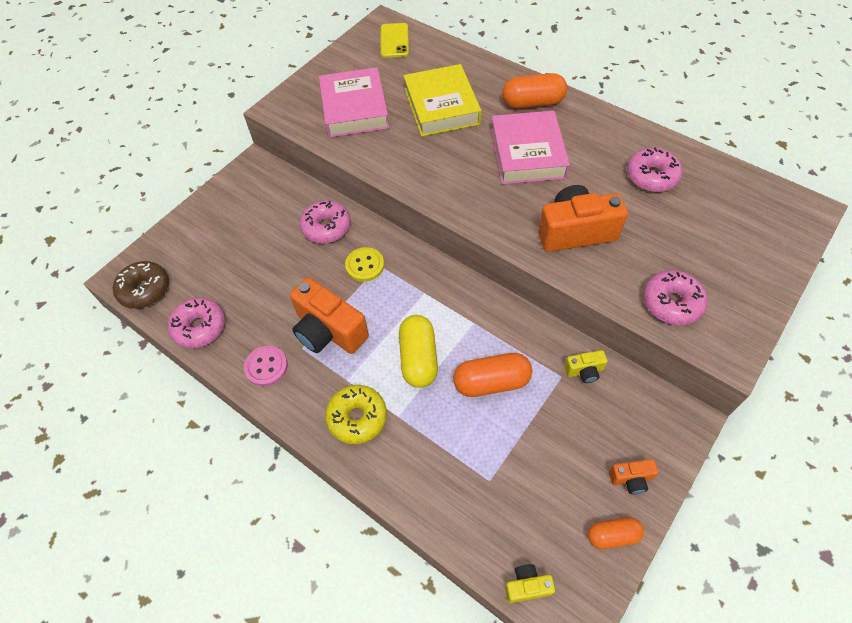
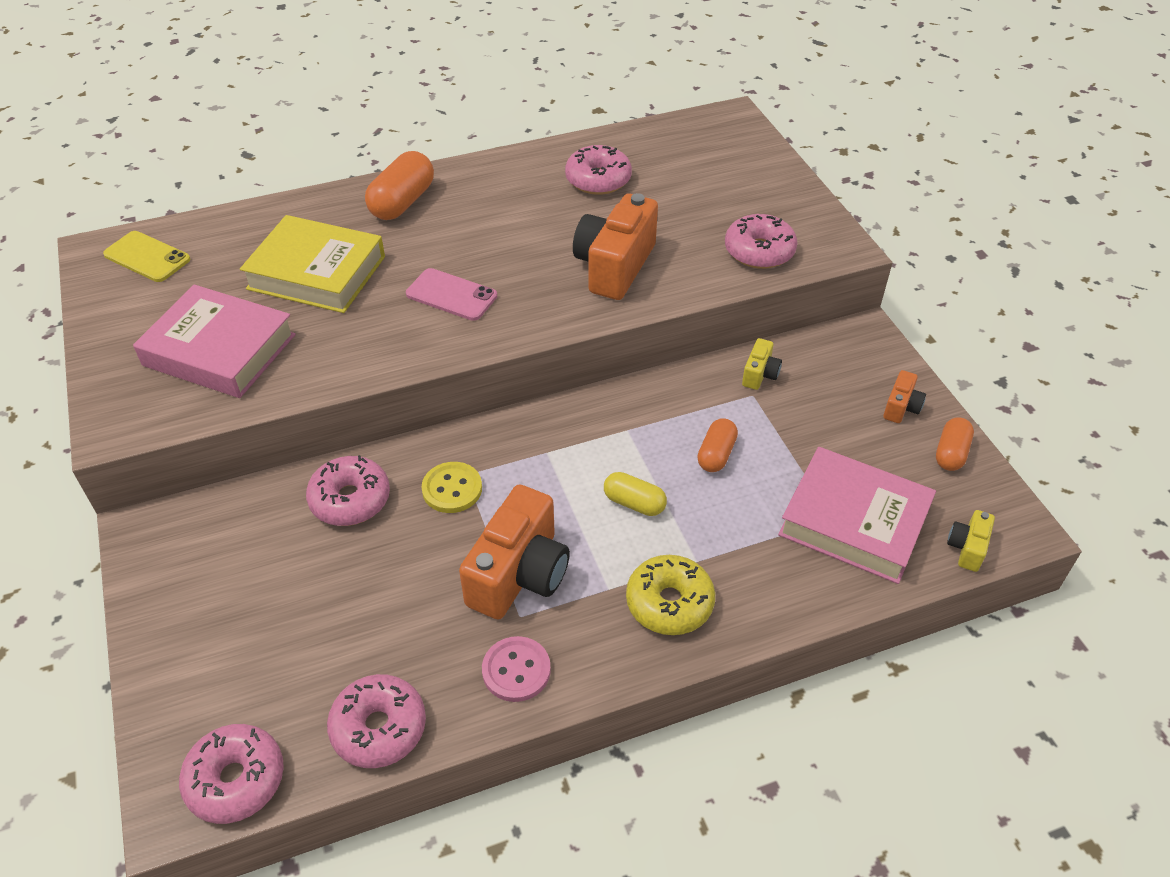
camera: 60 degrees left, 10 degrees down
(145, 290) = (236, 780): brown donut -> pink donut
(328, 331) = (519, 574): orange camera -> orange camera turned 45 degrees counterclockwise
(418, 358) = (634, 503): yellow capsule -> yellow capsule, size x0.61
(476, 171) = (451, 295): none -> pink phone
(491, 382) = (716, 454): orange capsule -> orange capsule, size x0.61
(527, 153) = (471, 244): pink book -> pink book (854, 521)

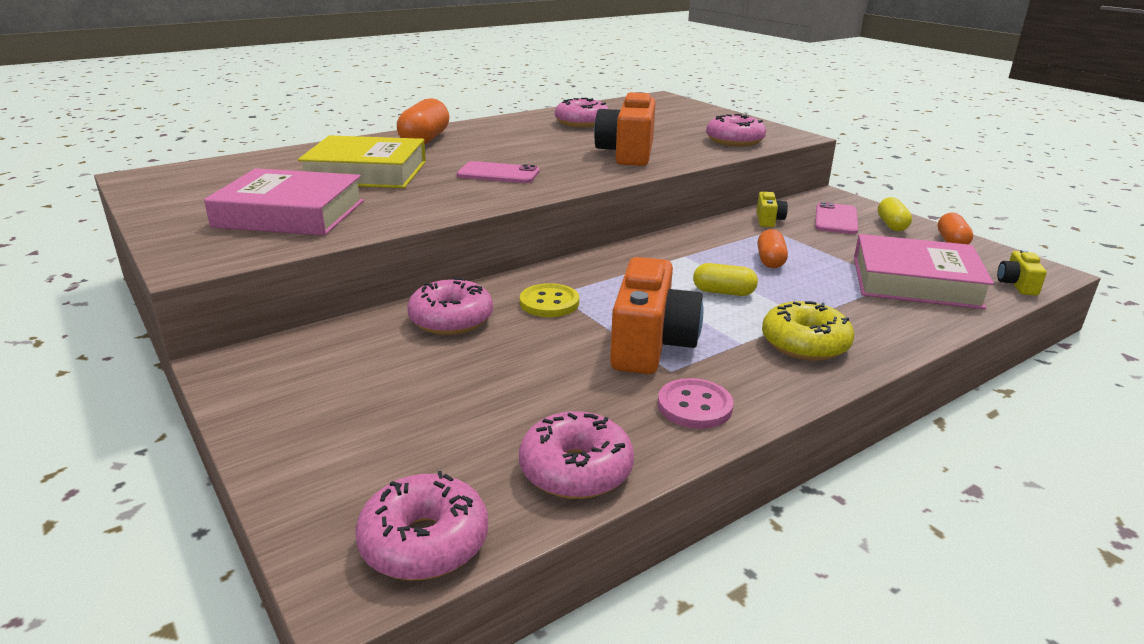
camera: 15 degrees left, 20 degrees down
(147, 257) = (193, 176): yellow phone -> none
(841, 385) = (836, 219): none -> pink phone
(901, 407) = (891, 225): orange camera -> yellow capsule

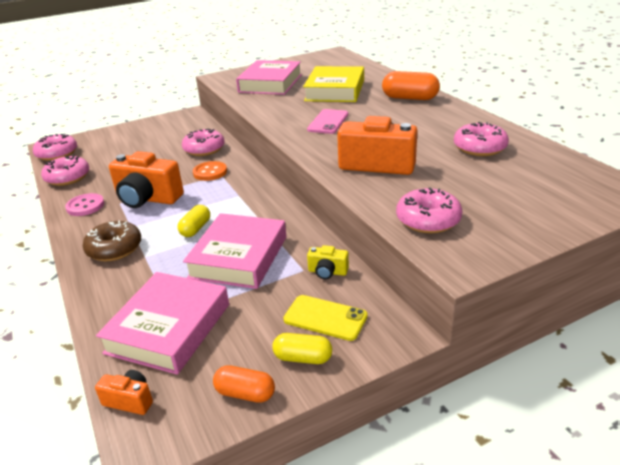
camera: 100 degrees right, 5 degrees up
(549, 303) = (210, 172): yellow button -> orange button
(770, 260) = (239, 257): orange capsule -> pink book
(804, 344) = (114, 249): yellow donut -> brown donut
(836, 219) = (325, 318): pink phone -> yellow phone
(1016, 285) = (130, 400): yellow camera -> orange camera

